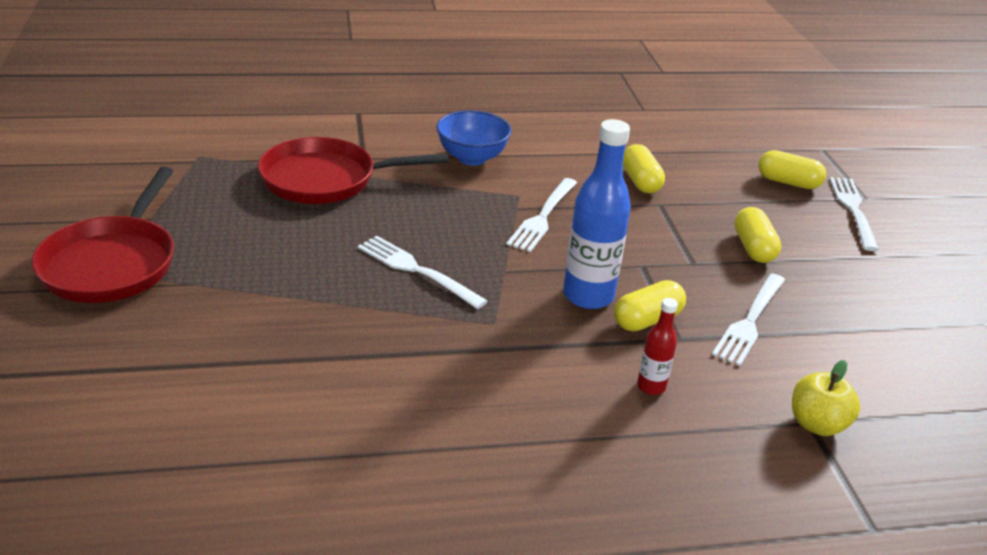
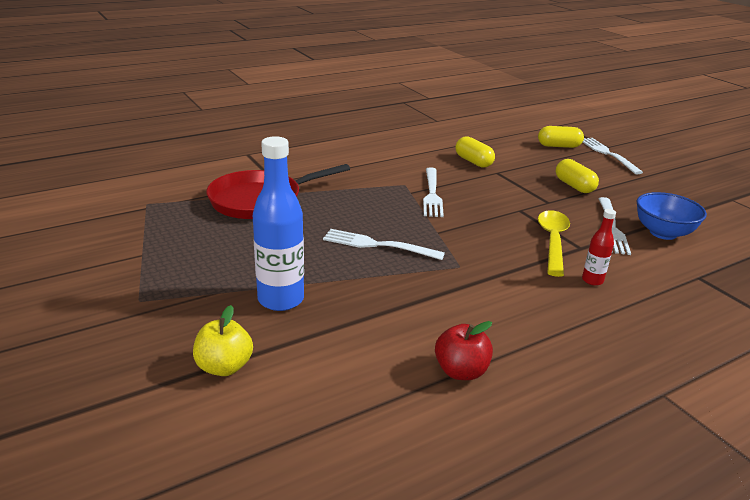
camera: 20 degrees left, 5 degrees down
(112, 263) = (136, 293): red pan -> none
(382, 452) = (461, 371): none -> red apple
(472, 158) = (353, 167): blue bowl -> blue bowl (663, 233)
(588, 296) = (504, 235): blue bottle -> blue bottle (281, 300)
(647, 320) = (552, 241): yellow capsule -> yellow spoon
(816, 424) = (703, 277): yellow apple -> yellow apple (224, 367)

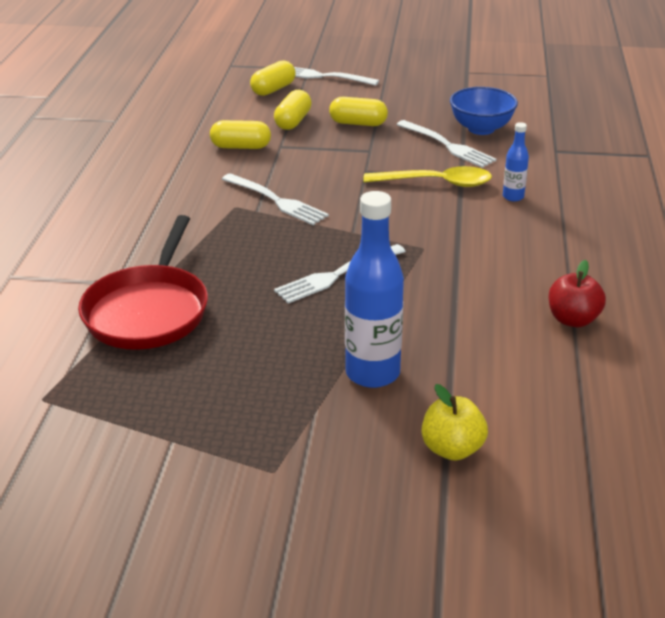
camera: 50 degrees left, 5 degrees up
(533, 165) = (293, 121): none -> yellow capsule
(552, 241) = (436, 183): yellow spoon -> yellow spoon turned 135 degrees clockwise
(592, 280) = (513, 197): red bottle -> blue bottle

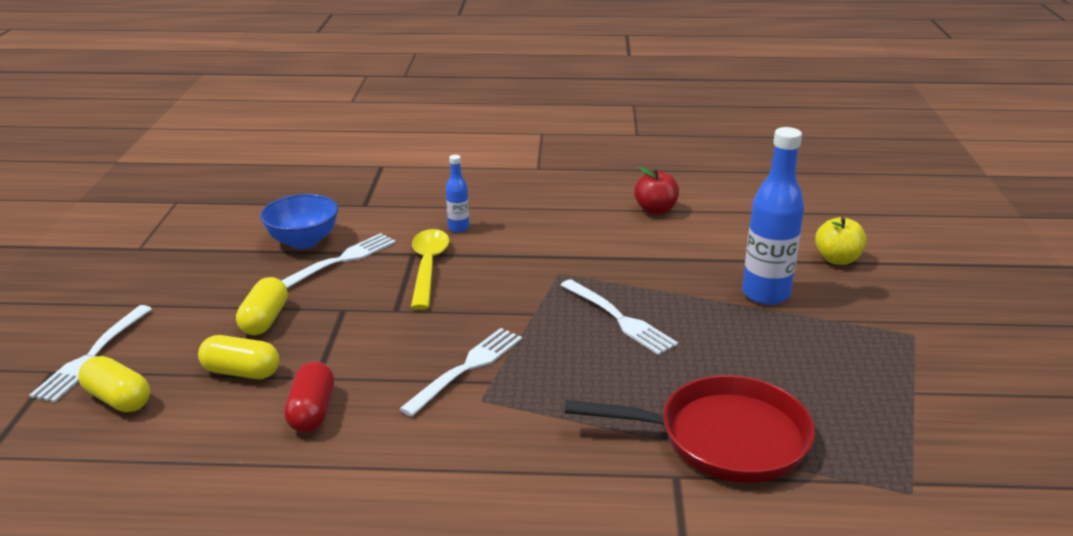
camera: 95 degrees left, 5 degrees down
(241, 147) = (312, 411): yellow capsule -> red capsule

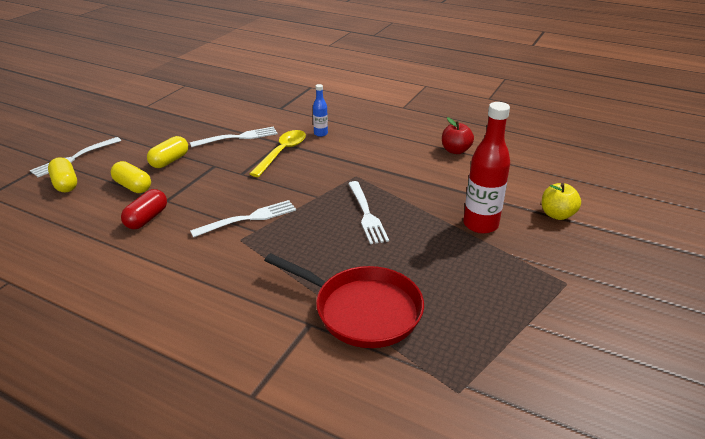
camera: 25 degrees right, 5 degrees up
(303, 241) = (229, 122): blue bowl -> none
(765, 294) = (480, 225): blue bottle -> red bottle

